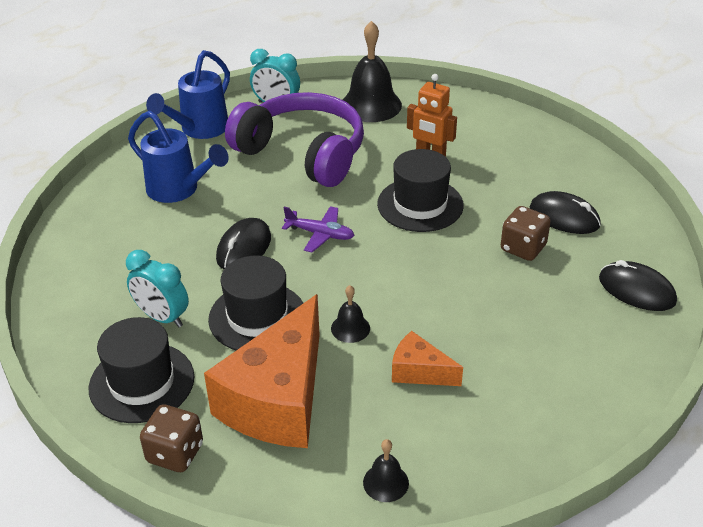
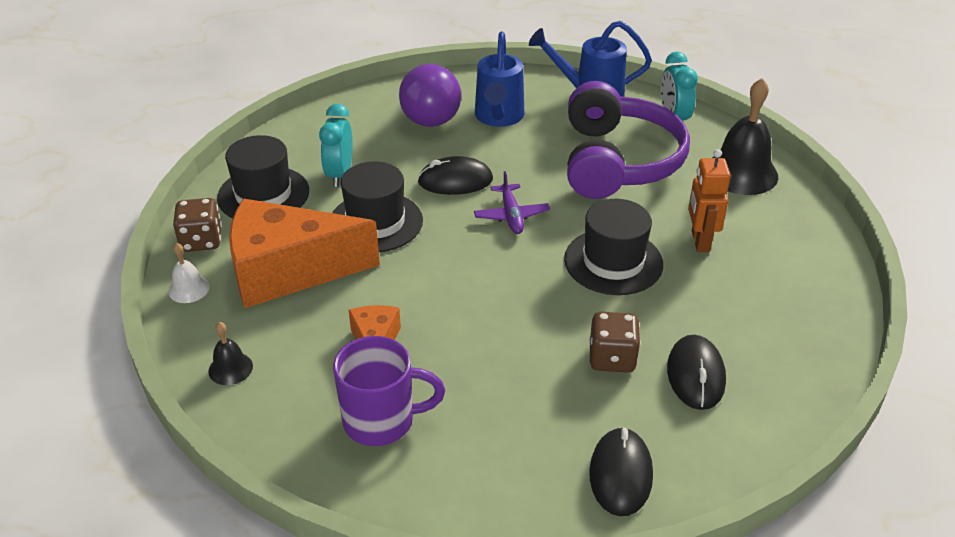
camera: 60 degrees right, 0 degrees up
(127, 226) = (430, 113): none -> purple light bulb
(245, 484) = (189, 289): none -> white bell
(350, 328) = (401, 280): black bell -> none
(513, 398) = (381, 421): none -> purple mug

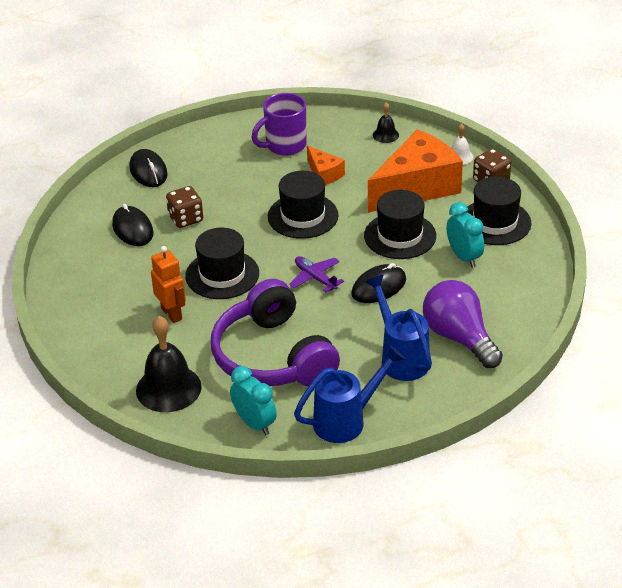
camera: 150 degrees right, 0 degrees up
(458, 294) = (303, 216): none -> black hat

